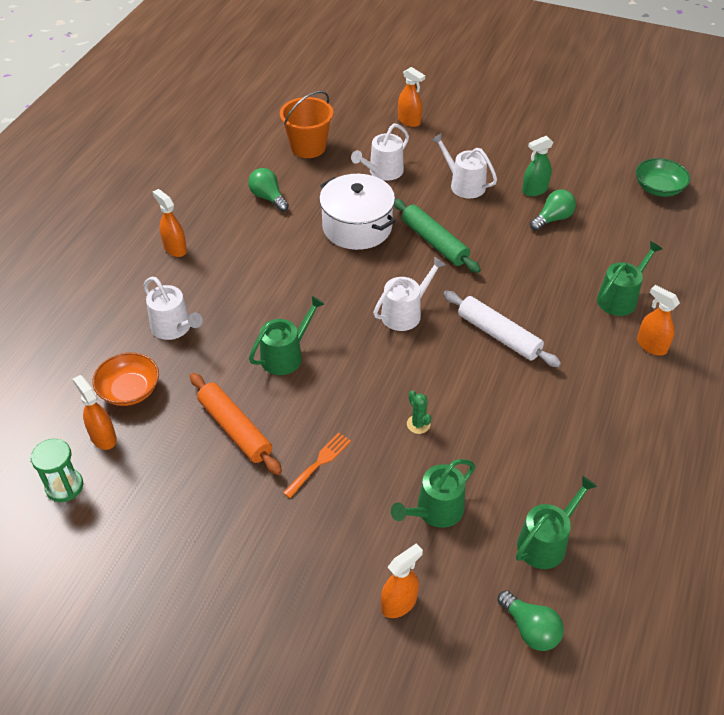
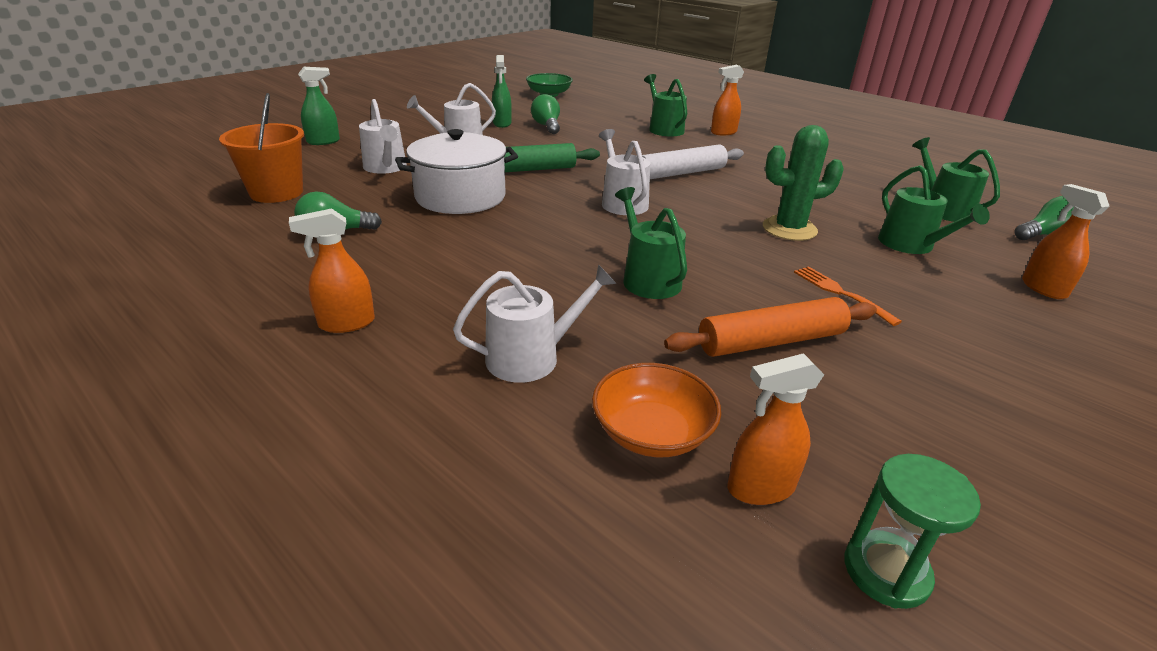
camera: 70 degrees left, 15 degrees down
(409, 121) = (323, 141): orange spray bottle -> green spray bottle
(418, 424) = (789, 229): green cactus -> green cactus, size x1.99

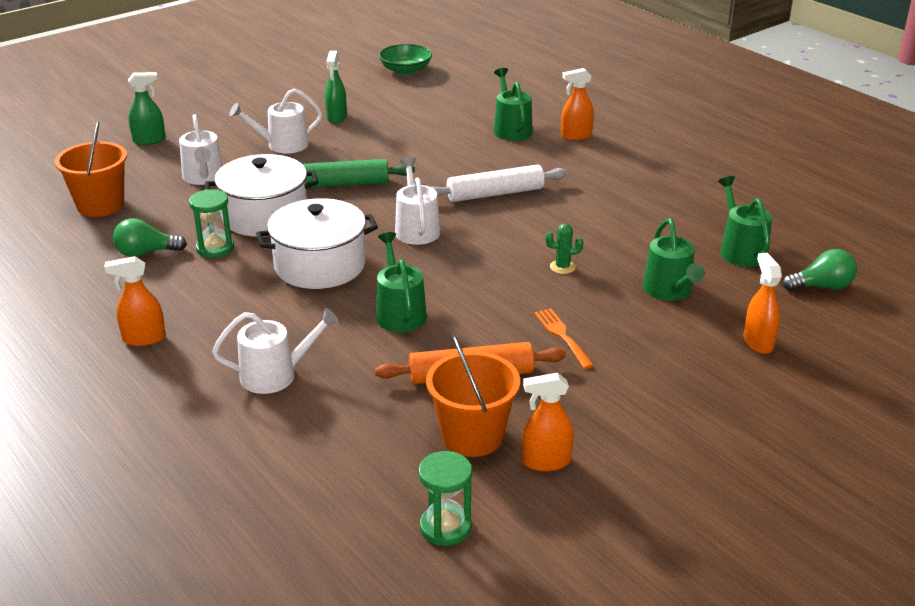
camera: 10 degrees right, 0 degrees up
(414, 226) = (215, 248): none -> green hourglass
(536, 237) = (320, 265): none -> white pot
(547, 126) = (383, 122): green light bulb -> none
(652, 432) = (340, 435): orange bowl -> none
(760, 488) = (395, 475): orange spray bottle -> orange spray bottle (546, 461)
(789, 229) = (562, 267): green cactus -> green cactus, size x0.50
(825, 419) = (472, 436): none -> orange bucket

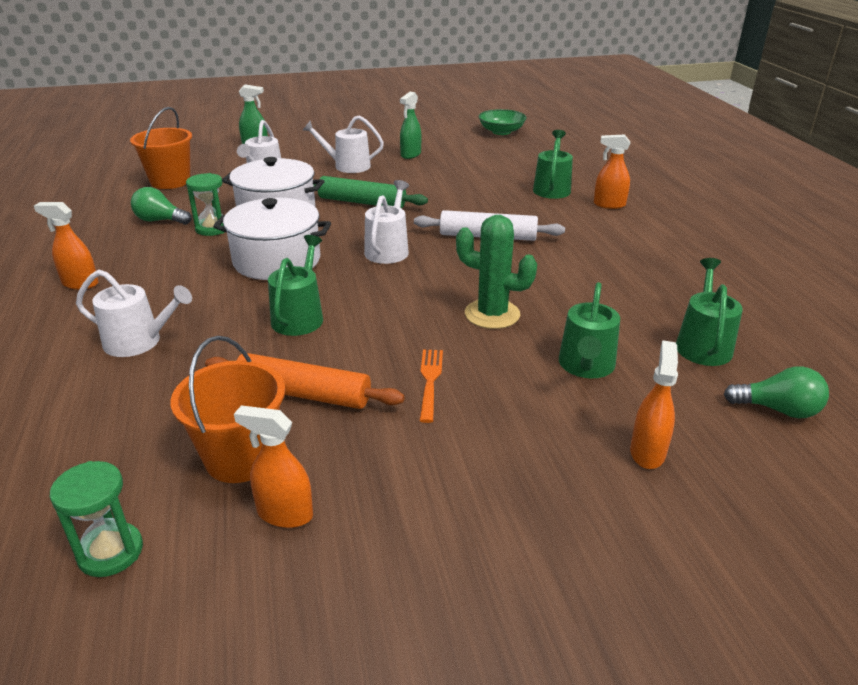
camera: 25 degrees right, 0 degrees up
(562, 267) = (492, 314): green cactus -> green cactus, size x1.99

